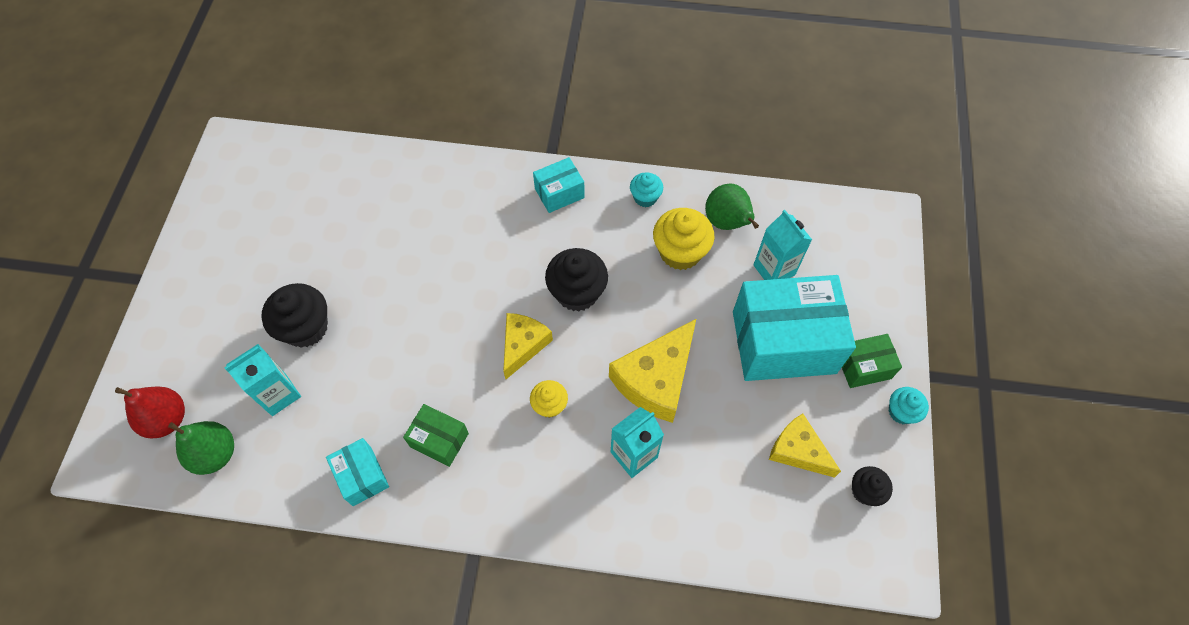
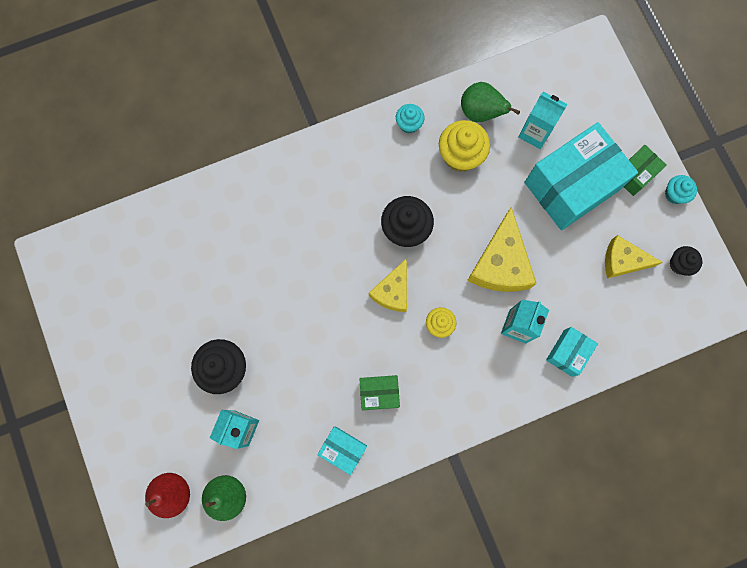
camera: 30 degrees left, 15 degrees up
(523, 345) = (392, 291): yellow cheese -> yellow cheese turned 150 degrees counterclockwise
(559, 193) = (342, 155): turquoise box -> turquoise box (568, 353)

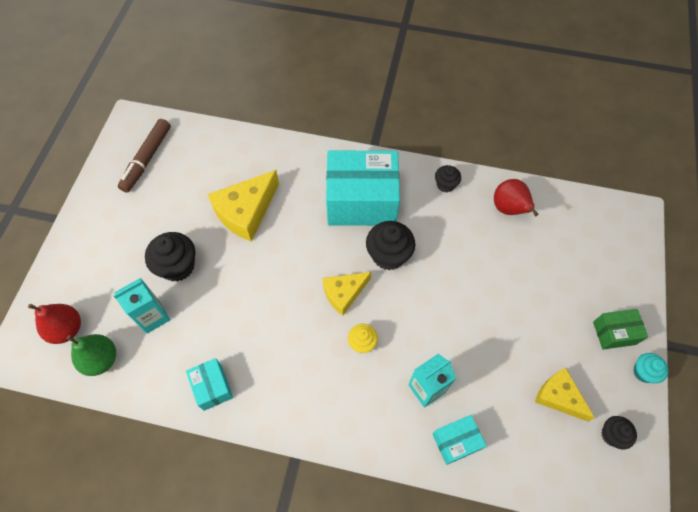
camera: 35 degrees right, 15 degrees down
(103, 285) = (147, 159): none -> brown marker
(379, 393) = (274, 363): green box -> none
(409, 124) = (445, 185): turquoise cupcake -> black cupcake
(460, 155) = (471, 229): yellow cupcake -> none
(480, 112) = (509, 209): green pear -> red pear
(500, 263) = (447, 329): yellow cheese -> yellow cheese (246, 212)
(535, 133) = (544, 249): turquoise carton -> none
(571, 186) = (550, 308): turquoise box -> turquoise box (361, 201)

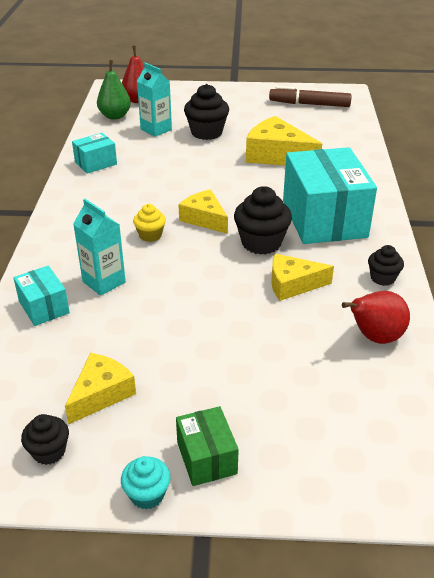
camera: 80 degrees right, 25 degrees down
(446, 245) = (293, 284): none -> yellow cheese

